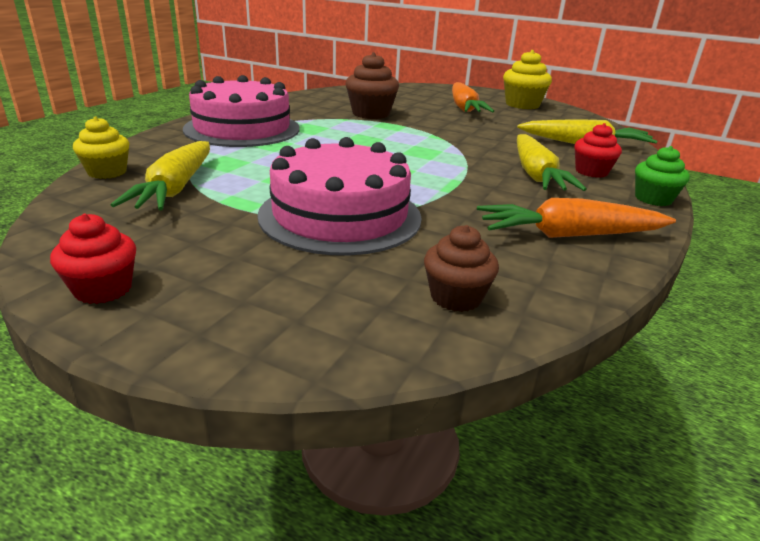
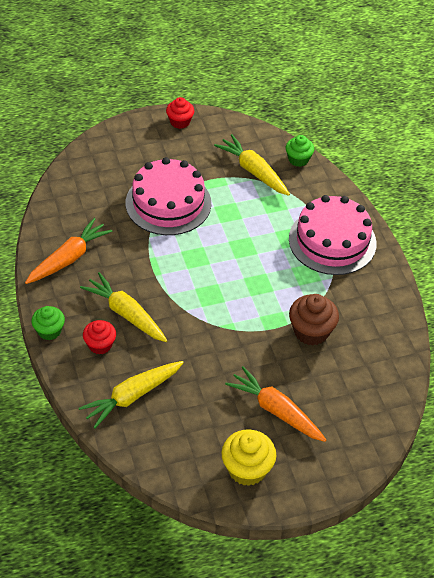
camera: 135 degrees right, 20 degrees up
(107, 172) = (298, 159): yellow cupcake -> green cupcake
(456, 297) = (80, 189): brown cupcake -> none

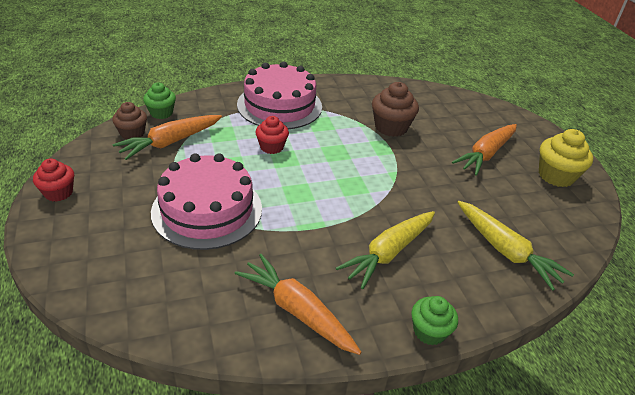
camera: 90 degrees left, 10 degrees down
(100, 345) = (441, 278): red cupcake -> red cupcake (272, 147)
(253, 171) = (170, 142): yellow carrot -> orange carrot
(262, 146) = (132, 133): none -> brown cupcake

